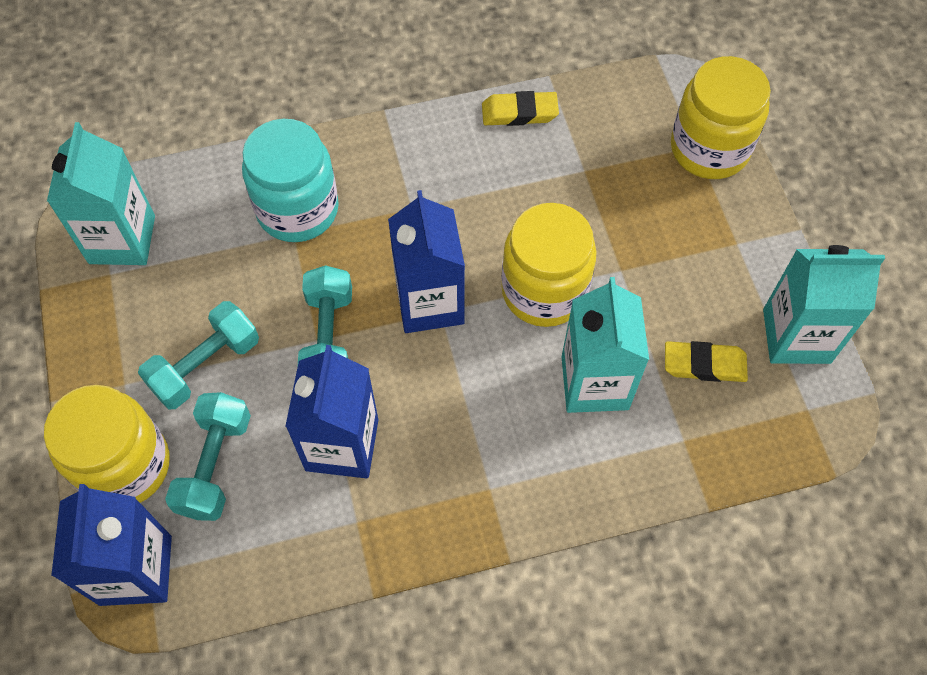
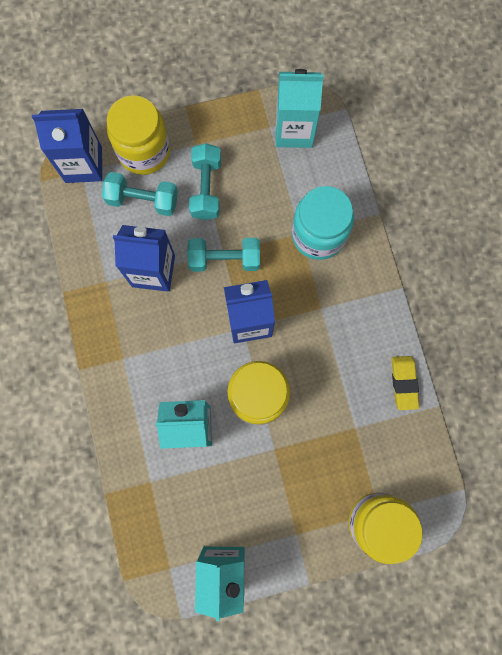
camera: 90 degrees right, 15 degrees up
(205, 365) = (206, 188): turquoise dumbbell -> turquoise dumbbell turned 45 degrees clockwise
(704, 364) = (203, 501): yellow eraser -> none

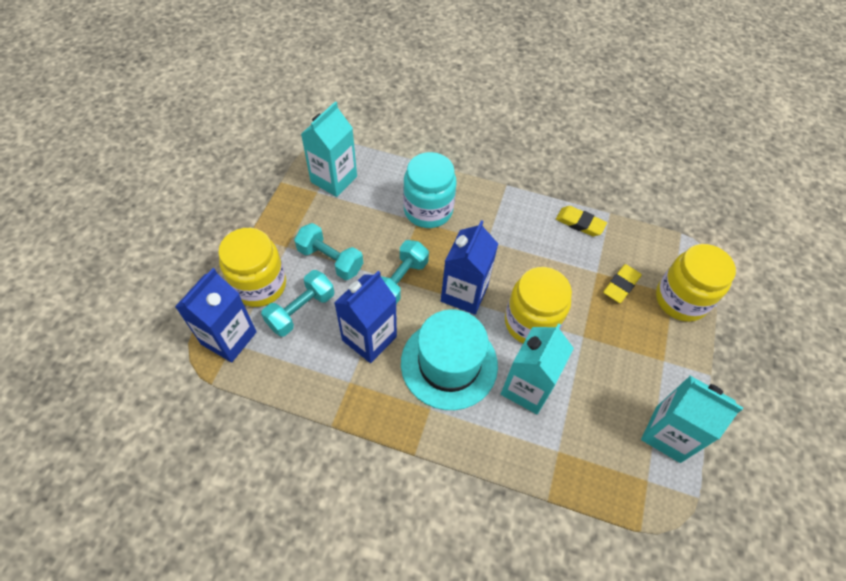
camera: 60 degrees left, 20 degrees down
(172, 349) = (449, 364): none -> turquoise hat
(355, 457) = (621, 285): none -> yellow eraser

